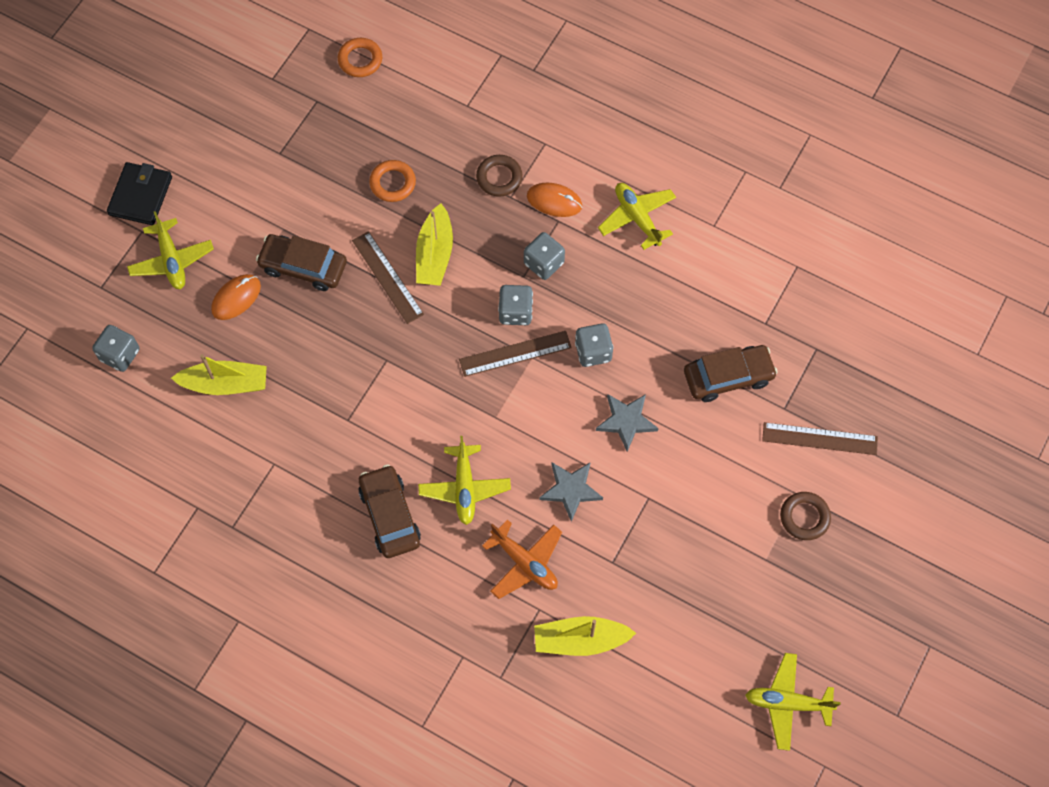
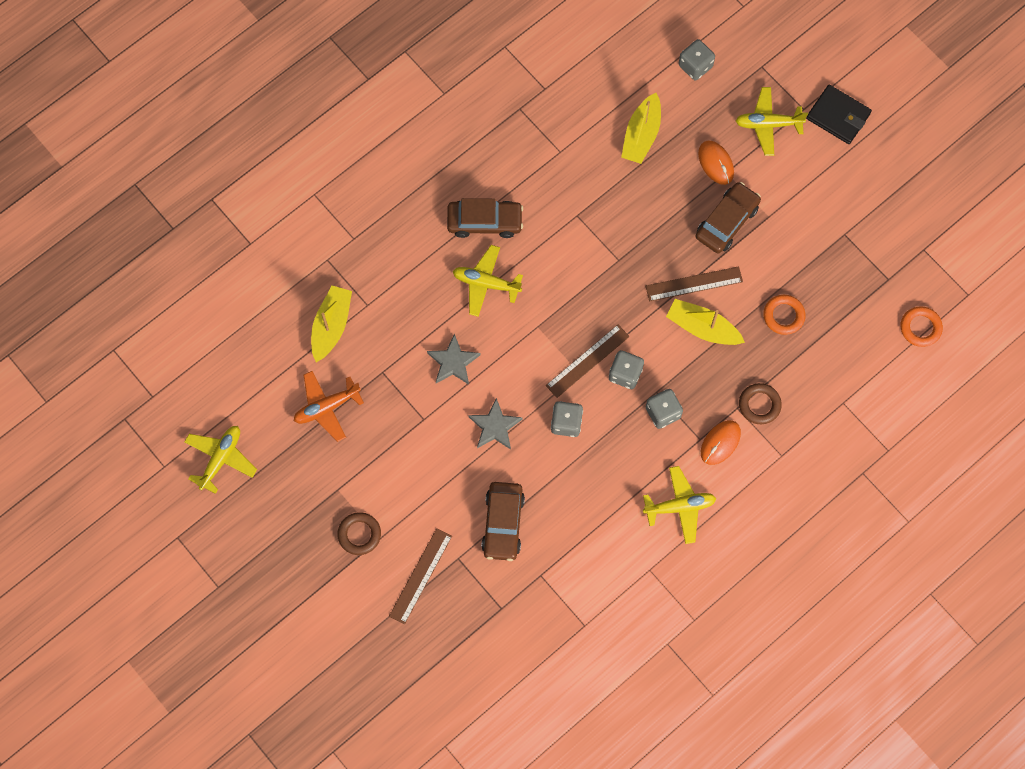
camera: 110 degrees right, 5 degrees up
(515, 353) = (587, 361): brown ruler -> brown ruler turned 45 degrees clockwise
(525, 563) = (407, 307): orange plane -> orange plane (326, 407)

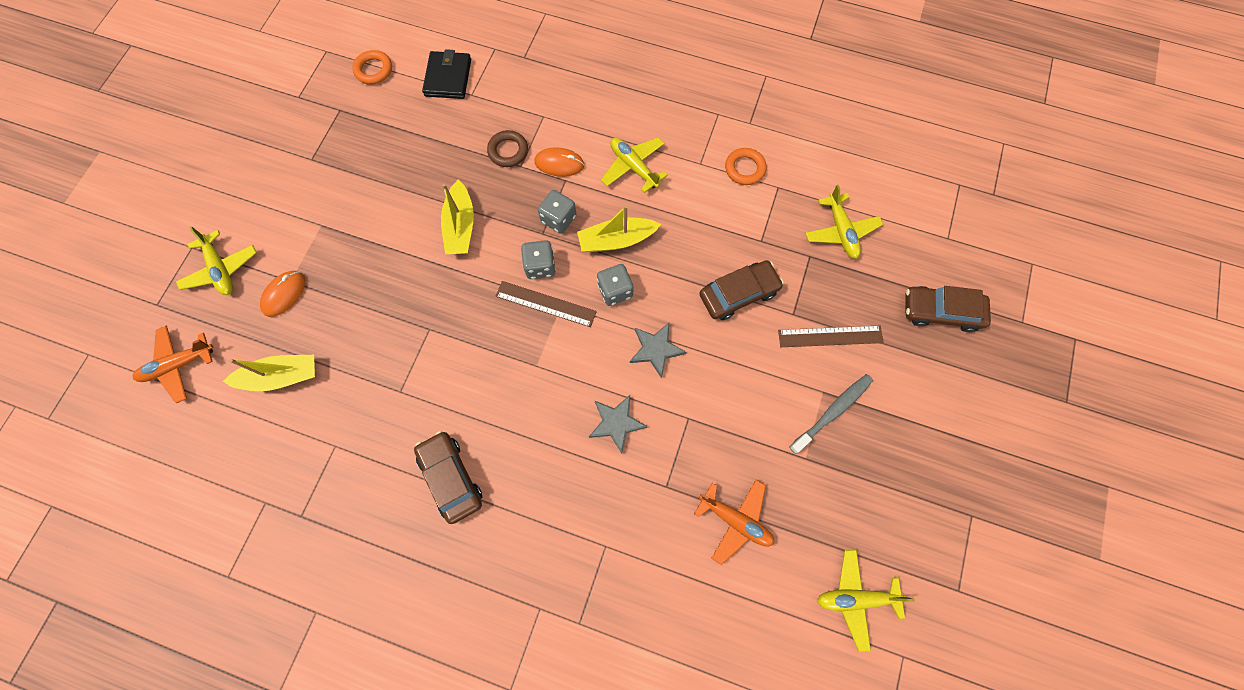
camera: 120 degrees left, 0 degrees up
(331, 326) = (649, 570): yellow boat -> yellow boat (616, 240)
(359, 534) = (832, 412): brown ring -> grey toothbrush
(486, 283) = (518, 438): yellow plane -> yellow plane (840, 231)
(694, 284) = (421, 253): brown ruler -> none
(695, 66) = (179, 365): grey dice -> orange plane
(727, 222) = (343, 256): brown car -> brown car (940, 311)
(783, 316) = (415, 170): orange ring -> orange ring (744, 168)
(838, 116) = (188, 215): black wallet -> black wallet (448, 78)

